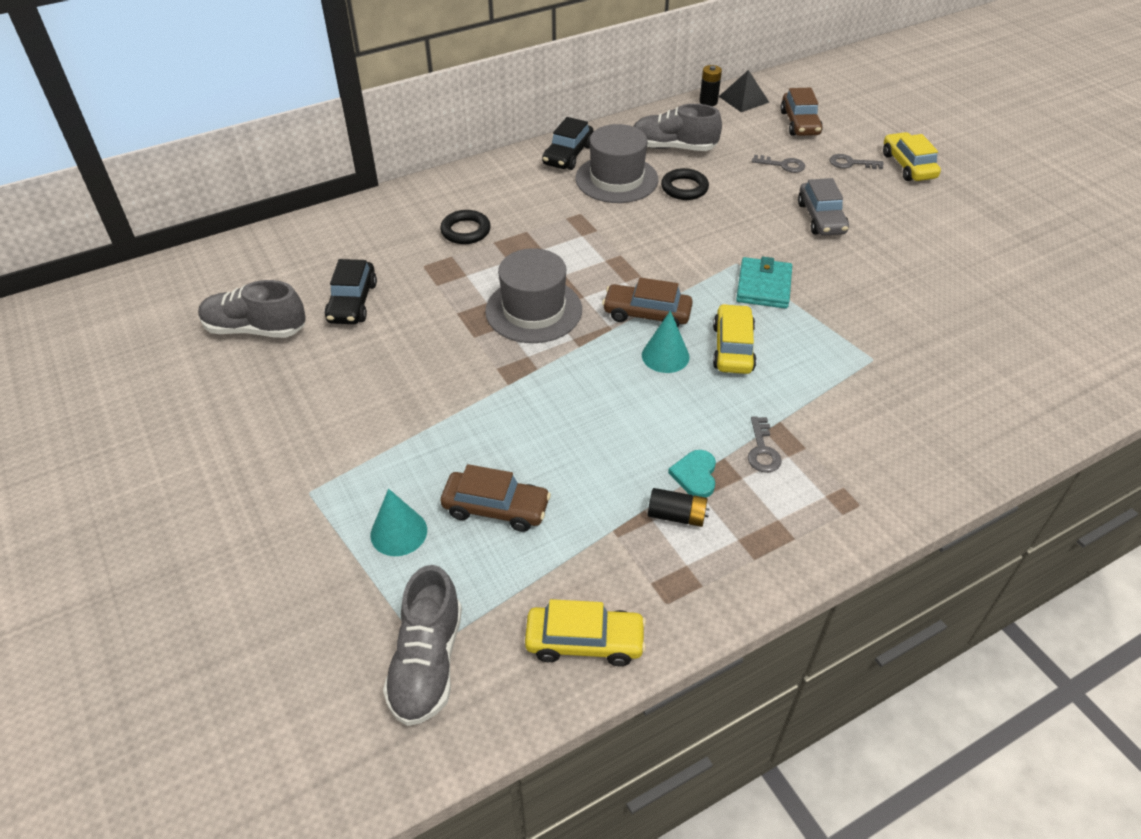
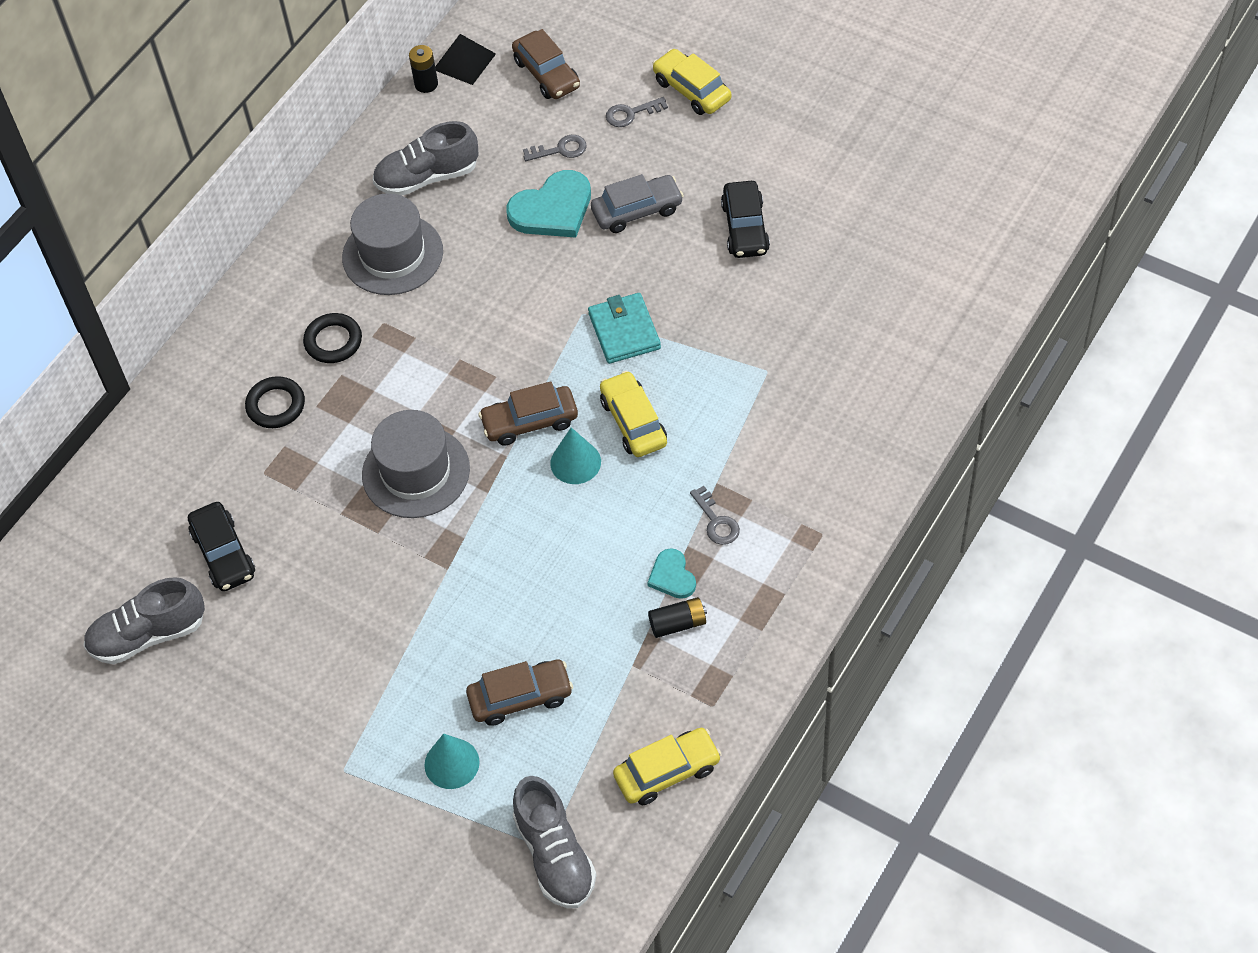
camera: 25 degrees left, 10 degrees up
(568, 155) = (316, 243): black car -> black car (745, 228)
(684, 188) = (473, 233): black ring -> black ring (333, 341)
(754, 195) = (552, 209): none -> turquoise heart
(821, 218) = (637, 210): grey car -> grey car turned 75 degrees counterclockwise

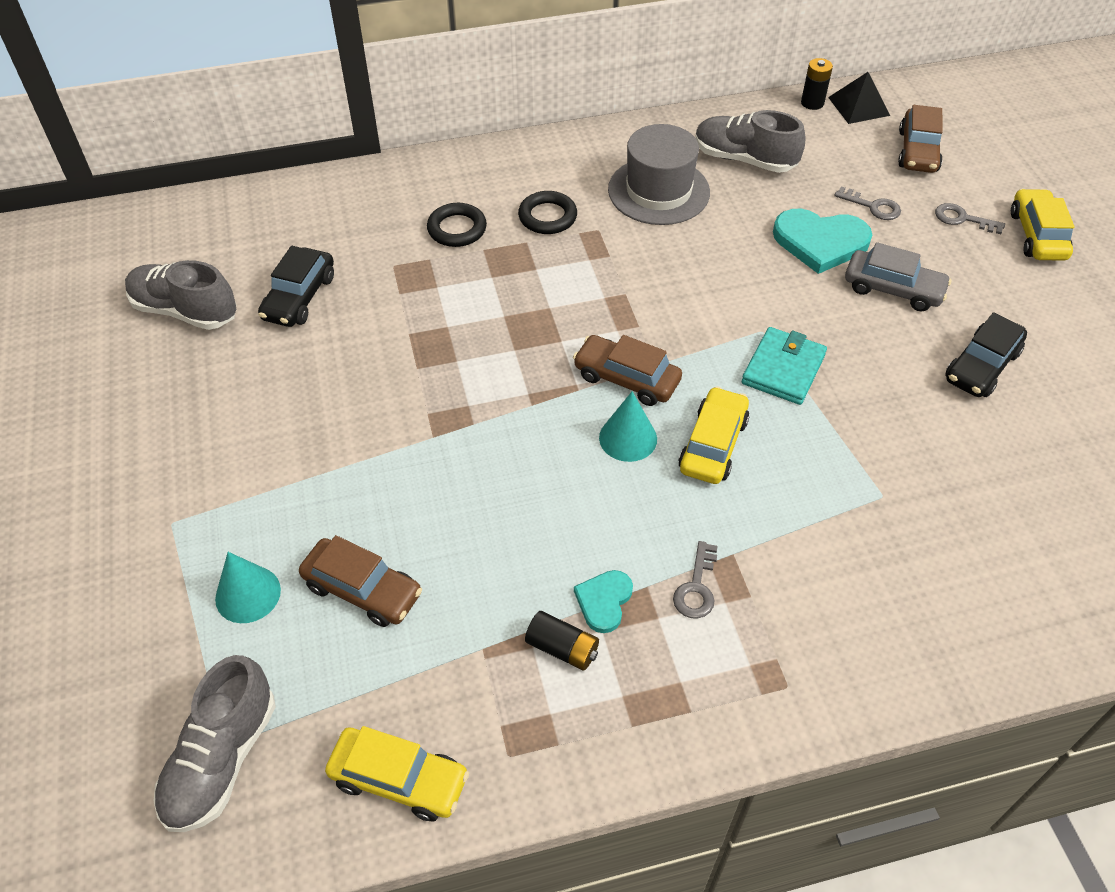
camera: 40 degrees right, 5 degrees down
(416, 472) = (496, 347): grey hat -> none

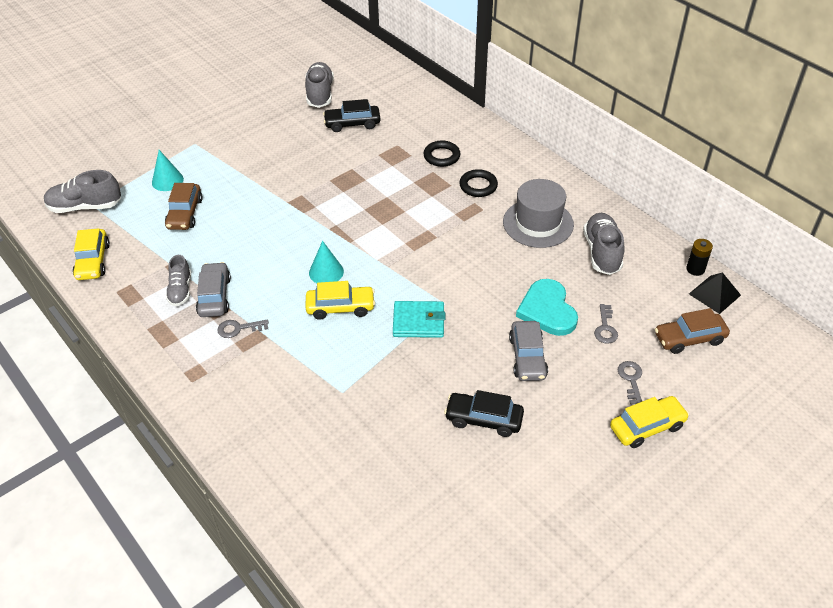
camera: 65 degrees right, 5 degrees down
(562, 648) = (180, 290): black battery -> grey shoe
(604, 601) = (214, 296): turquoise heart -> grey car
(626, 379) = (369, 258): brown car -> none

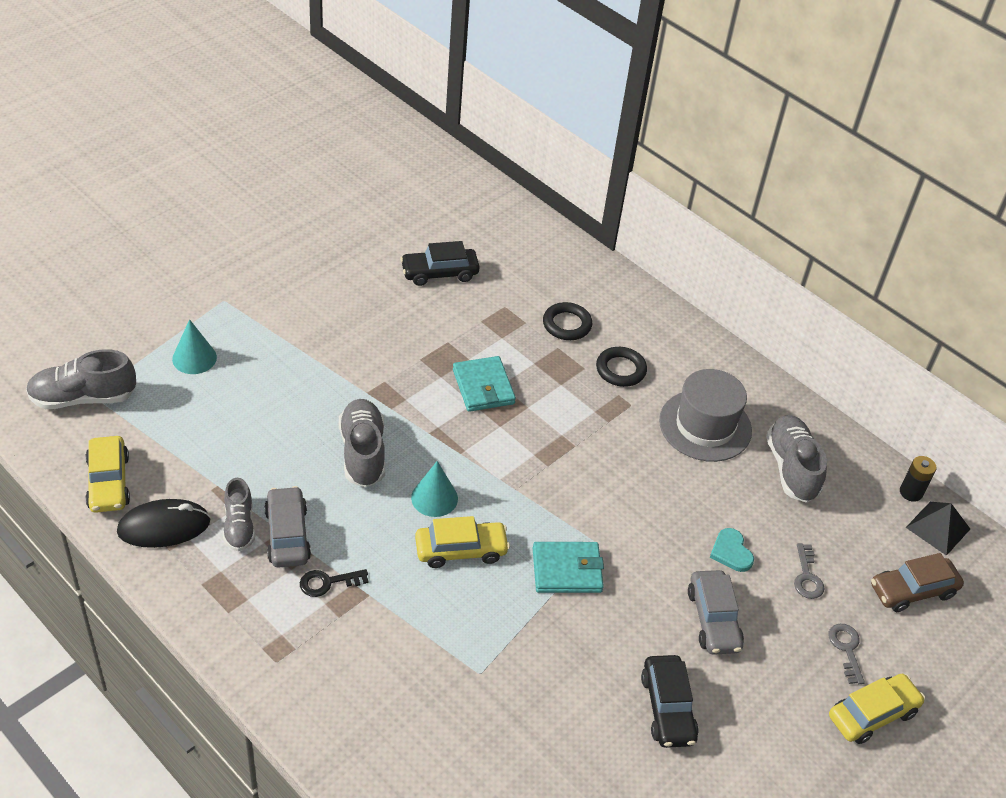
camera: 10 degrees left, 0 degrees up
(127, 290) = (164, 526): none -> black mouse
(185, 213) = (227, 409): brown car -> none
(238, 328) = (328, 582): grey key -> black key
(320, 94) = (388, 226): grey shoe -> grey shoe (363, 453)
(373, 198) = (483, 387): none -> turquoise wallet
(483, 419) = (667, 708): black car -> black car turned 105 degrees counterclockwise
(547, 310) = (731, 552): turquoise heart -> turquoise heart, size x0.55

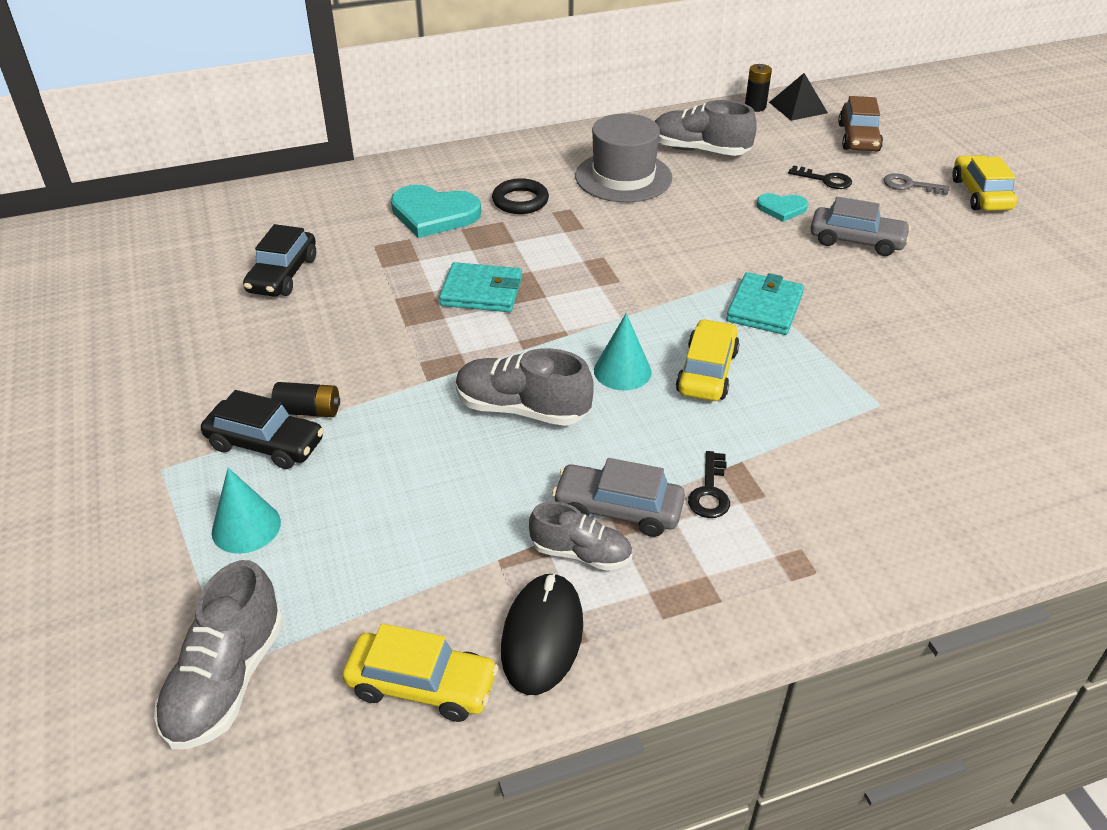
camera: 60 degrees left, 5 degrees down
(306, 344) = (308, 411): none -> black battery
(567, 324) = (434, 214): black ring -> turquoise heart
(667, 708) = (952, 296): black car -> black car (265, 444)
(807, 576) = (825, 180): grey key -> black key

